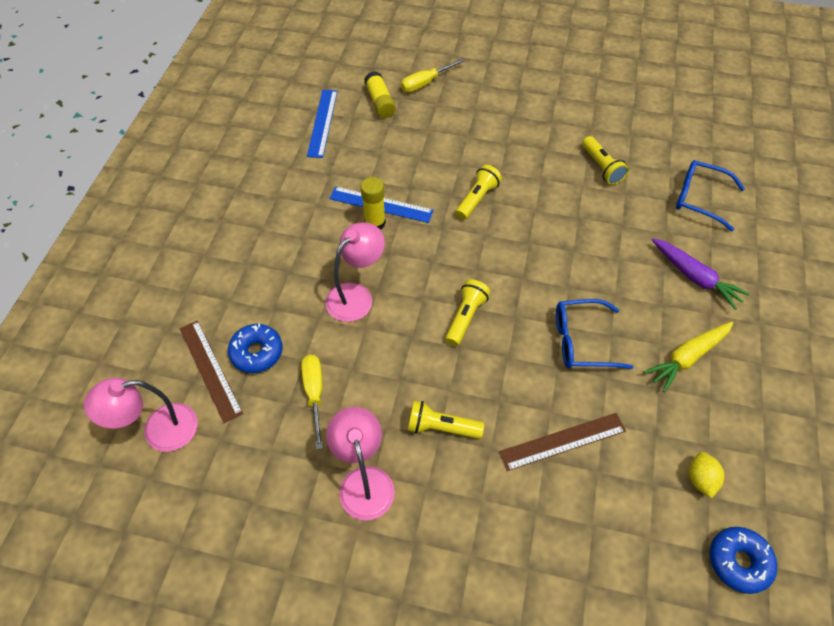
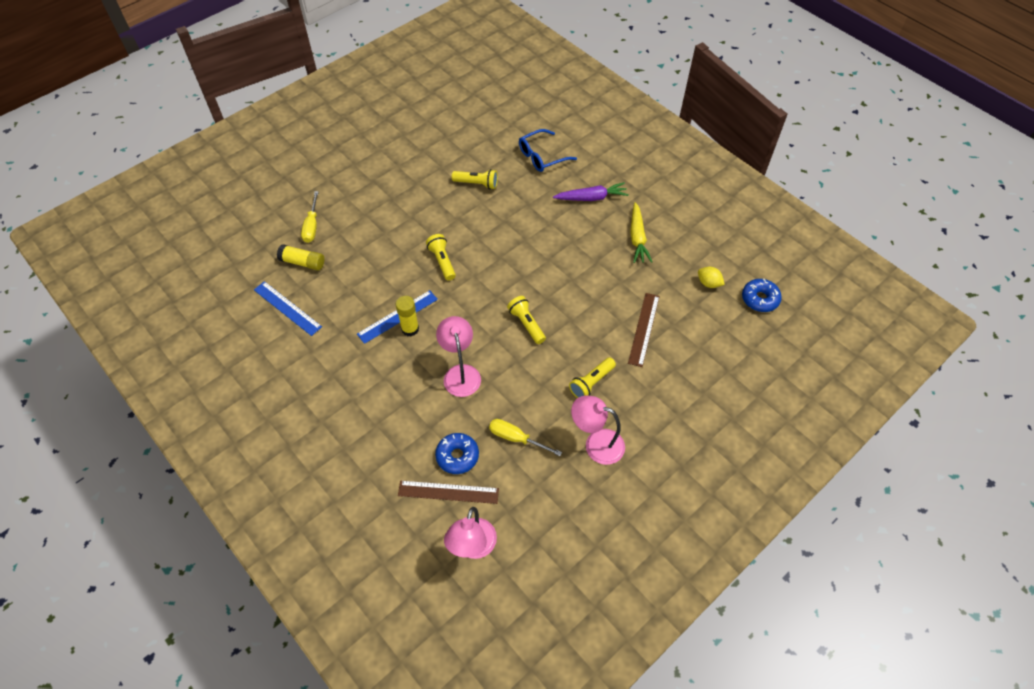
camera: 55 degrees left, 0 degrees up
(582, 341) = (589, 278): blue glasses -> none

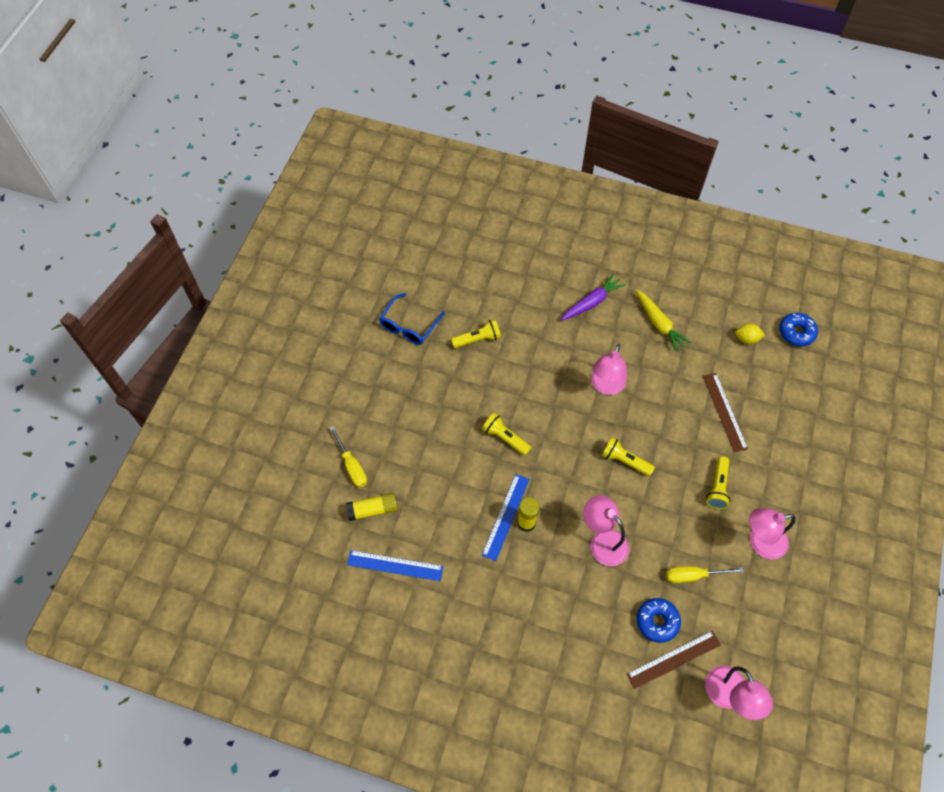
camera: 30 degrees left, 5 degrees up
(542, 156) = (517, 280): blue glasses -> blue glasses (409, 326)
(554, 263) = (606, 386): none -> pink lamp

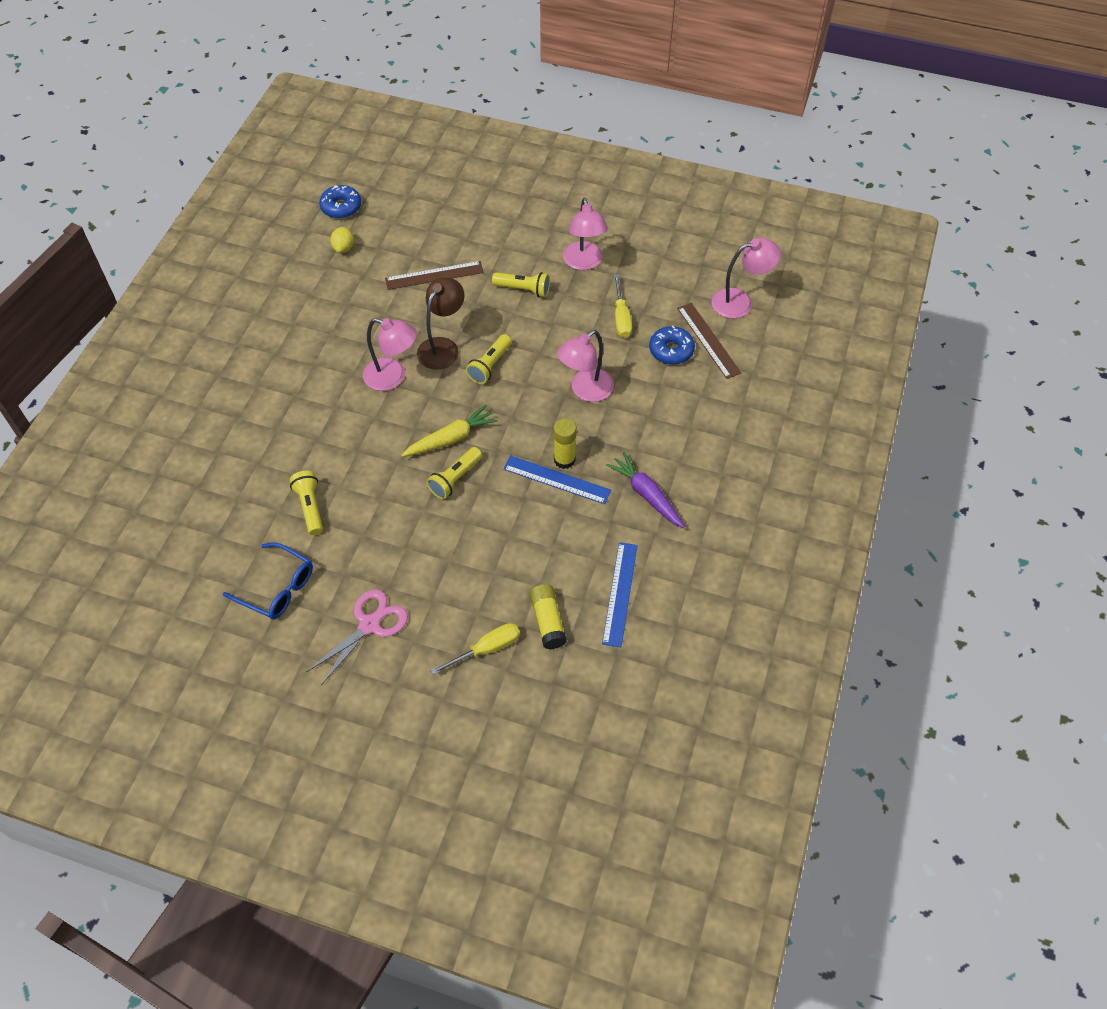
camera: 90 degrees left, 5 degrees down
(376, 386) = (369, 625): none -> pink scissors
(591, 302) = (272, 385): purple carrot -> purple carrot (646, 495)
(642, 422) = (442, 347): none -> brown lamp
(659, 324) = (313, 322): yellow carrot -> yellow carrot (451, 438)

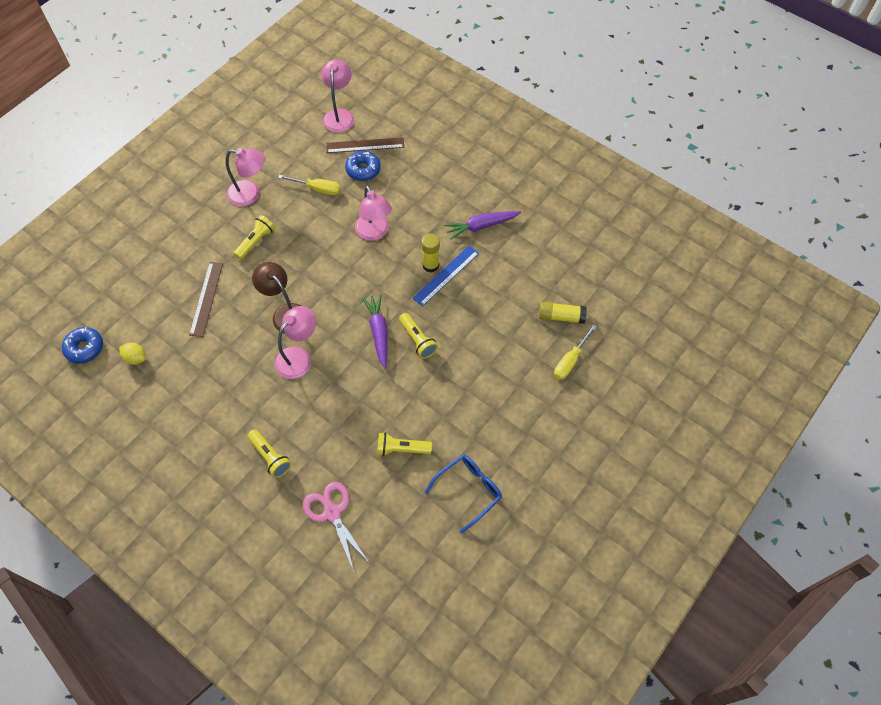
camera: 70 degrees left, 5 degrees up
(369, 625) = (525, 432): pink scissors -> pink scissors (332, 513)
(451, 438) = (379, 332): yellow carrot -> purple carrot
(486, 649) = (570, 361): yellow screwdriver -> yellow screwdriver turned 135 degrees counterclockwise
(490, 365) = (320, 286): yellow flashlight -> yellow flashlight (270, 457)
(619, 593) = (554, 268): blue ruler -> none

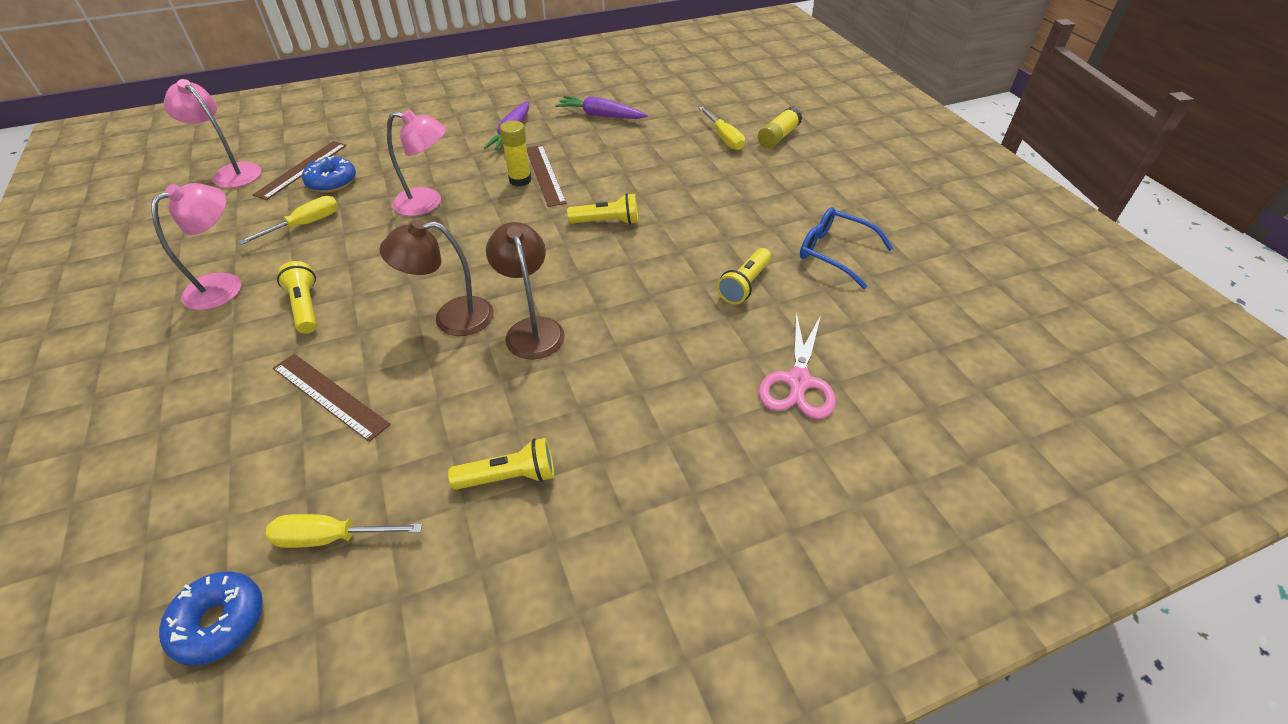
camera: 60 degrees left, 15 degrees down
(136, 358) = (331, 537): yellow lemon -> yellow screwdriver
(270, 457) = (666, 417): yellow flashlight -> yellow flashlight (509, 477)
(299, 357) = (532, 329): pink lamp -> brown lamp
(332, 513) = (798, 381): pink scissors -> pink scissors turned 75 degrees counterclockwise
(379, 332) = (567, 247): purple carrot -> purple carrot (601, 115)
(446, 275) = (545, 174): blue ruler -> brown ruler
(468, 491) = (834, 253): blue glasses -> blue glasses turned 45 degrees counterclockwise
(561, 317) = (669, 127): yellow glue stick -> yellow glue stick (778, 137)

